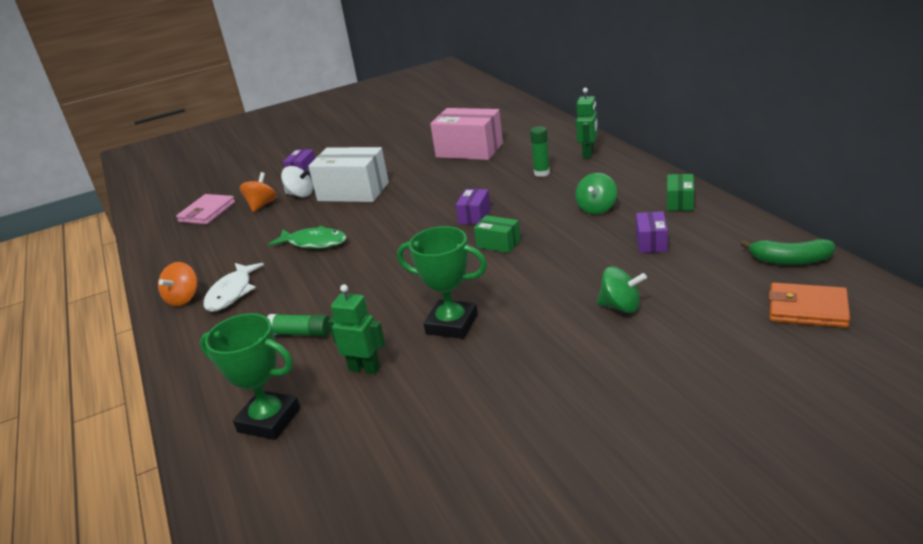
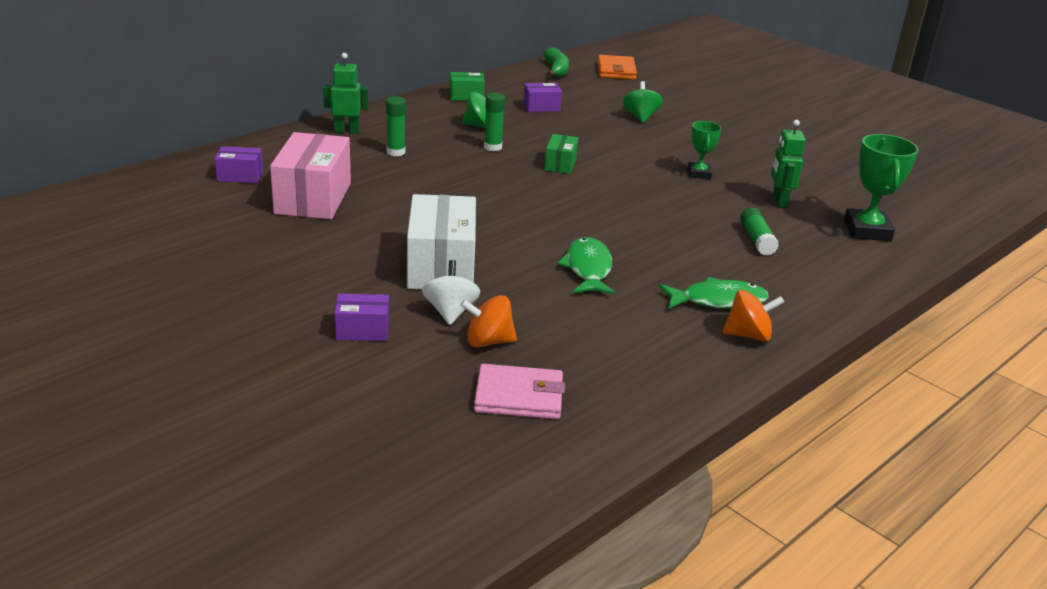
camera: 115 degrees left, 0 degrees up
(232, 293) = (718, 301): white fish -> green fish
(452, 324) = (699, 173): green trophy -> green trophy, size x0.59
(474, 216) = (504, 180): purple box -> purple box (240, 176)
(544, 213) = (492, 147): none -> green glue stick

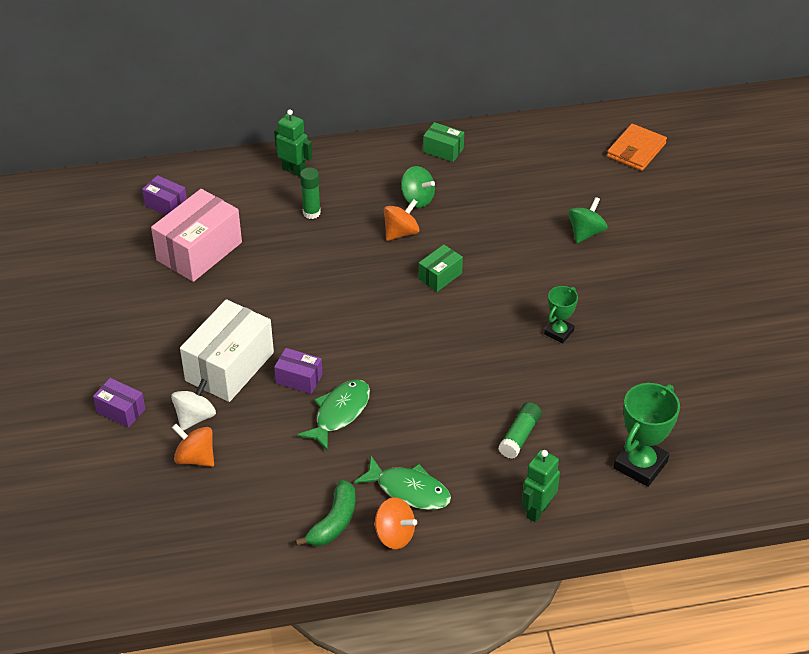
camera: 35 degrees right, 15 degrees up
(492, 147) = (401, 233): green glue stick -> orange spinning top
(519, 396) = (170, 517): pink wallet -> none
(541, 107) = (500, 187): purple box -> purple box (299, 379)
(556, 70) = (572, 132): green banana -> green banana (334, 522)
(779, 201) = (596, 396): green robot -> green robot (537, 510)

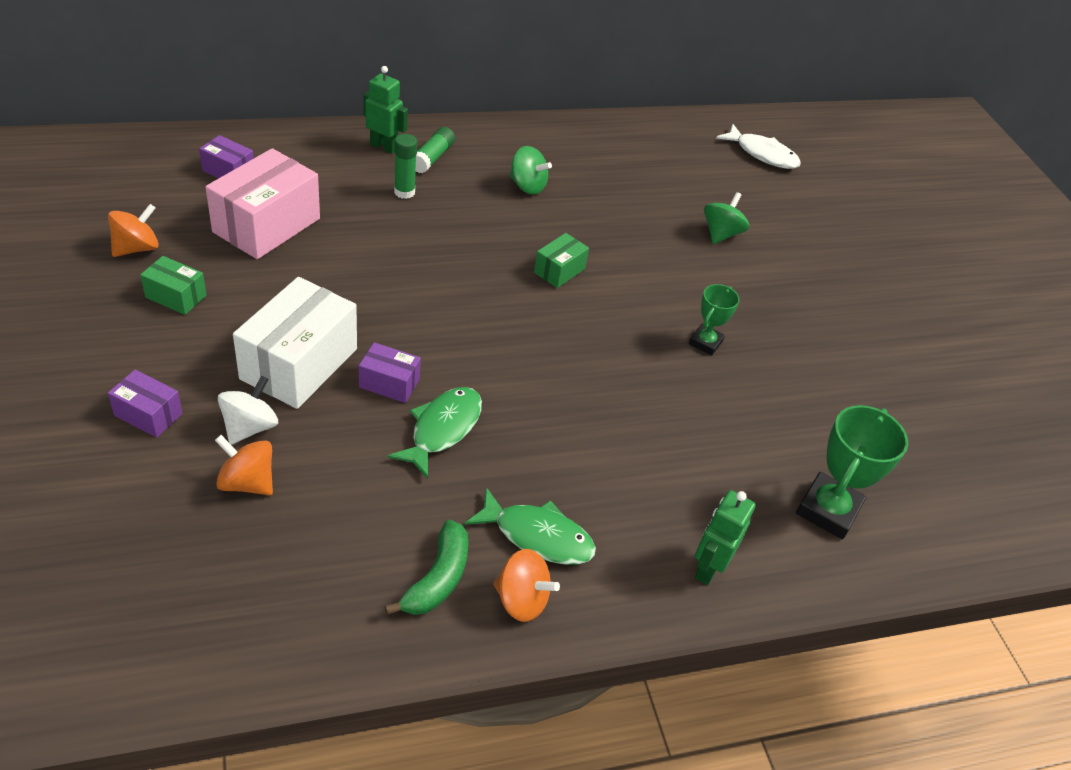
camera: 10 degrees left, 0 degrees up
(401, 233) = (510, 220): orange spinning top -> orange spinning top (136, 248)
(443, 150) = (553, 138): green box -> green box (176, 296)
(519, 436) = (674, 467): green glue stick -> green glue stick (432, 158)
(636, 150) = (762, 154): orange wallet -> white fish

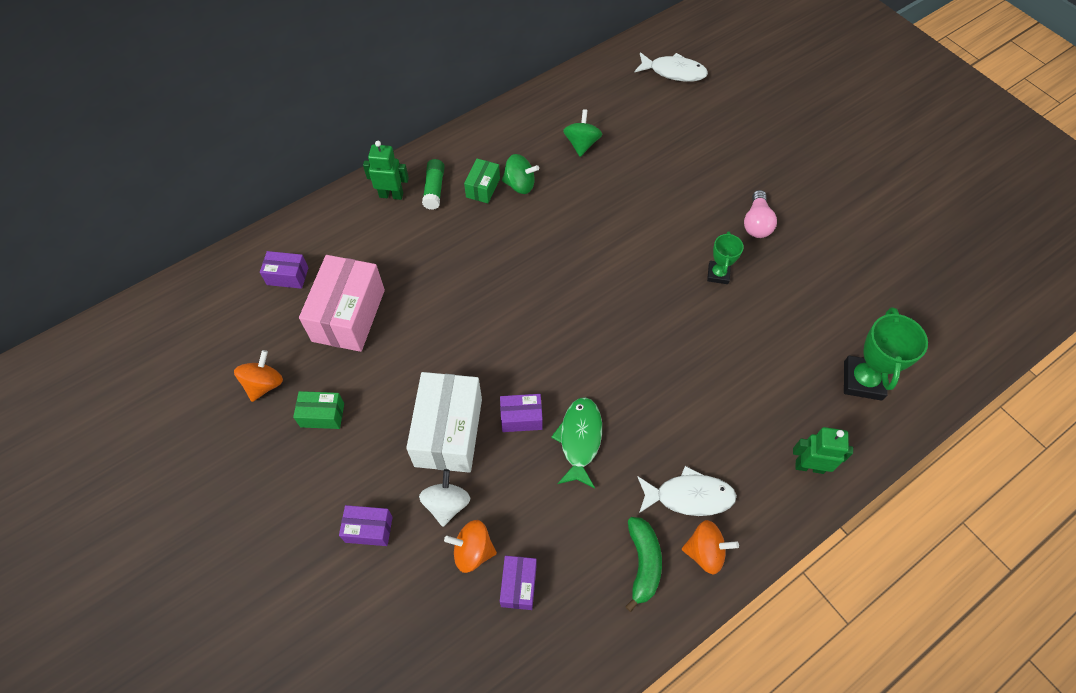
camera: 15 degrees left, 15 degrees up
(276, 537) = (519, 585): none -> purple box
(404, 192) = (432, 234): green glue stick -> none
(537, 536) = (689, 496): green fish -> white fish
(559, 271) = (585, 256): green box -> green box (483, 188)
(708, 568) = (809, 466): green robot -> green robot turned 90 degrees clockwise
(721, 234) = (681, 166): green spinning top -> green spinning top (581, 144)
(780, 314) = (756, 223): none -> pink light bulb

